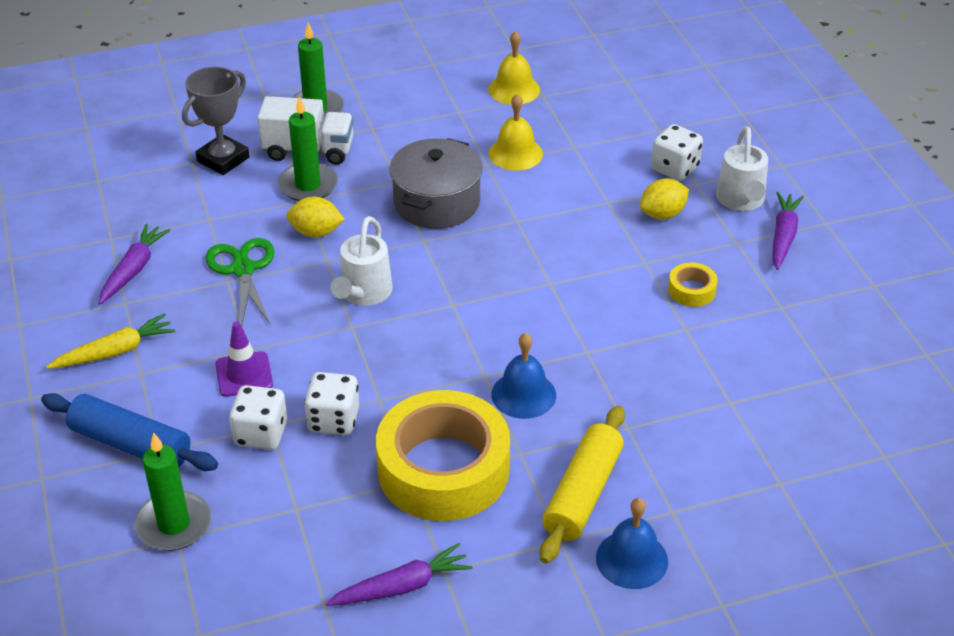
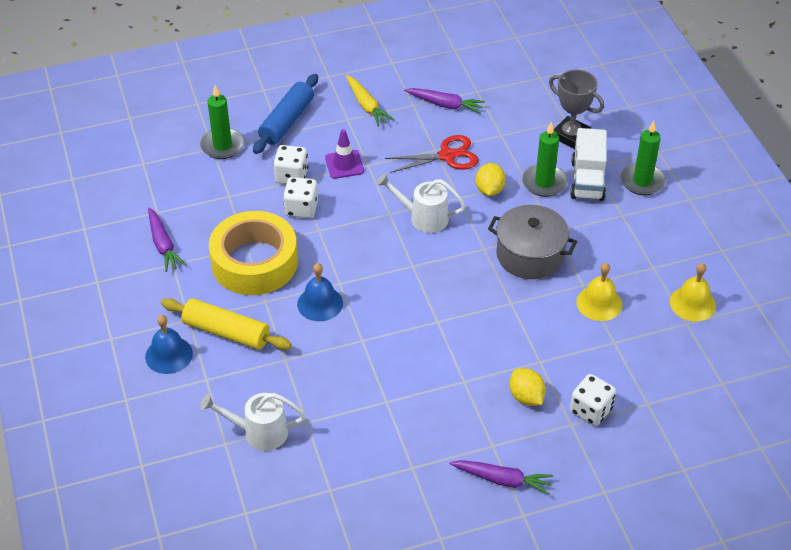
camera: 90 degrees right, 5 degrees up
(243, 269) = (447, 156): green scissors -> red scissors
(691, 290) = (431, 409): yellow tape -> none
(741, 201) = (549, 454): white watering can -> white watering can (259, 432)

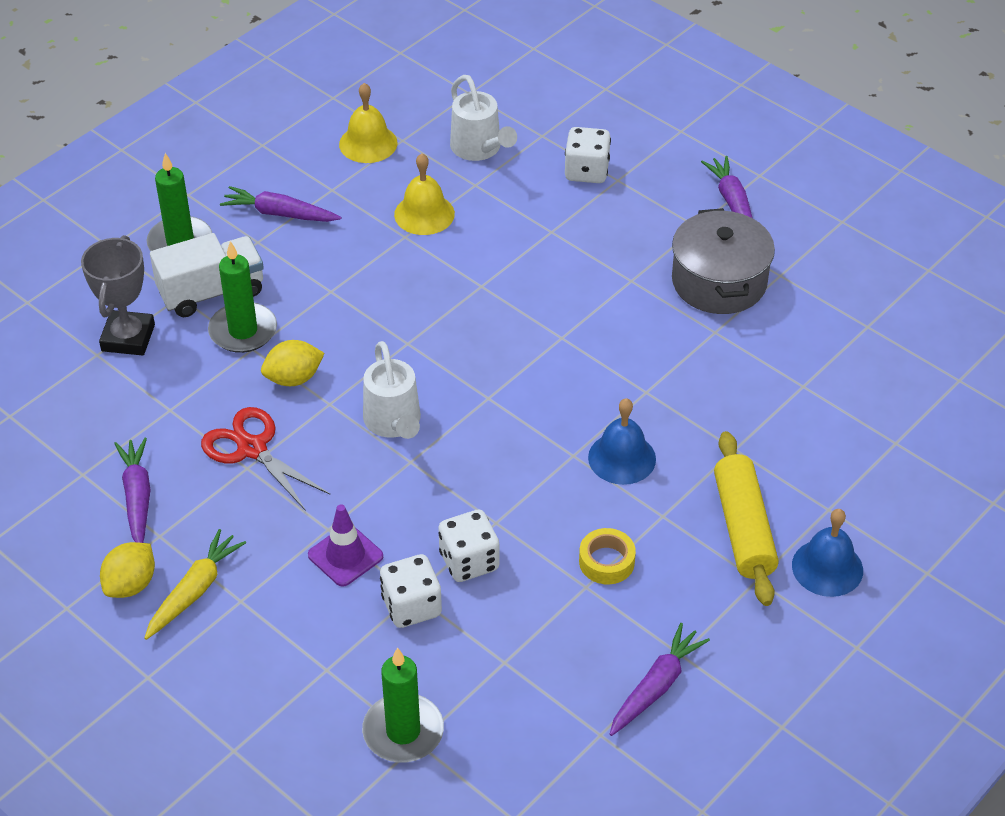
camera: 120 degrees left, 0 degrees up
(254, 262) = (606, 561): yellow tape -> yellow tape, size x0.41
(259, 432) = (854, 420): white watering can -> white watering can (479, 149)
(287, 121) = (293, 675): blue rolling pin -> none
(526, 397) = (610, 224): yellow lemon -> yellow lemon (131, 584)
(530, 255) = (388, 297): grey pot -> grey pot (719, 282)
(643, 234) = (280, 214): none -> purple carrot

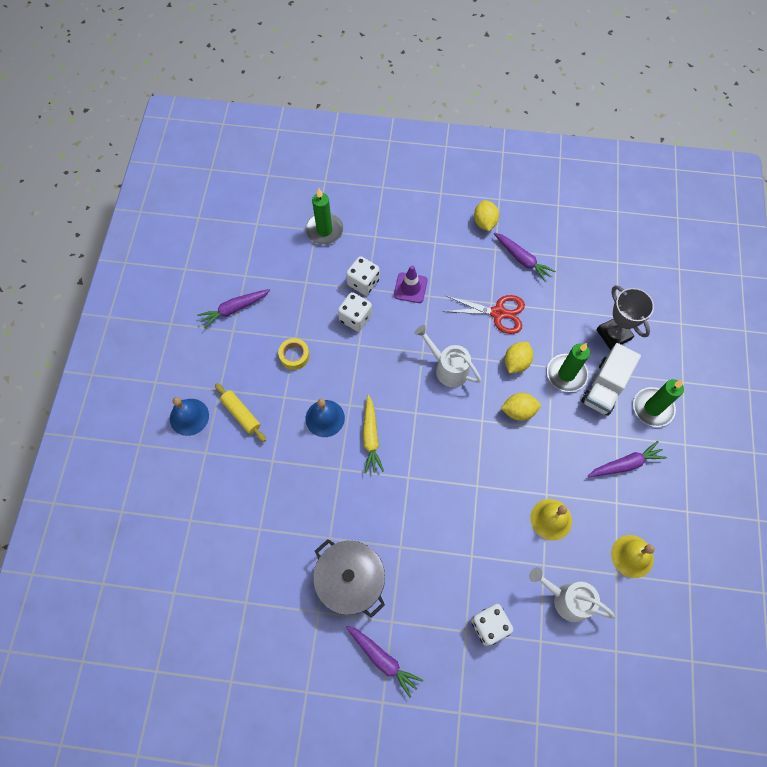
camera: 145 degrees right, 20 degrees up
(194, 591) = (457, 235): yellow carrot -> yellow carrot (371, 437)
(350, 327) = (518, 411): none -> yellow lemon
(655, 687) = (234, 309): purple carrot -> purple carrot turned 60 degrees clockwise
(743, 528) = (241, 414): yellow rolling pin -> yellow rolling pin, size x0.66

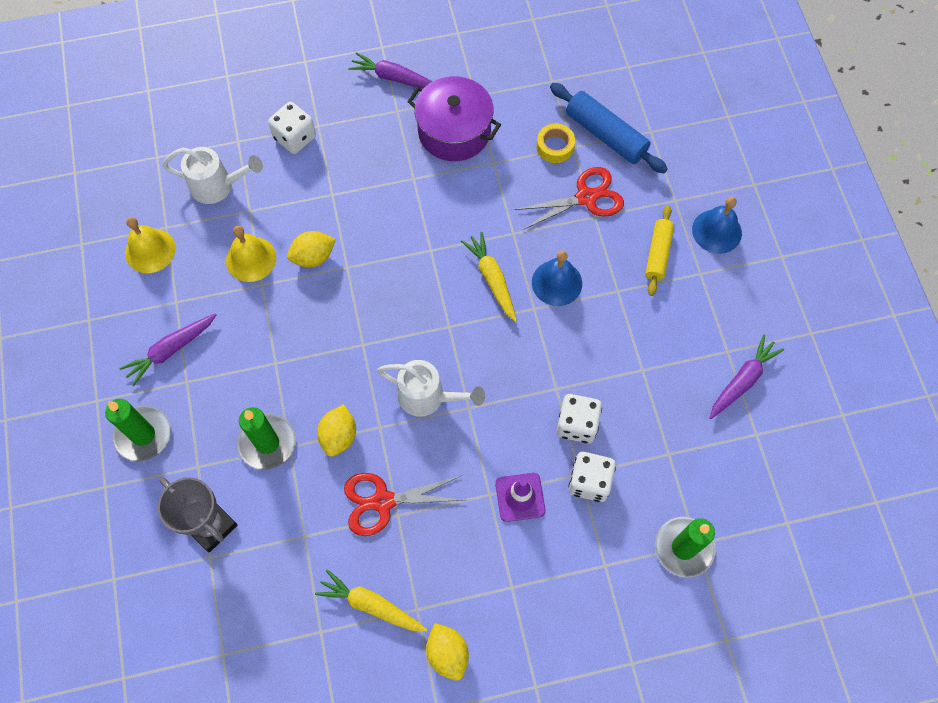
camera: 160 degrees right, 0 degrees up
(228, 530) = (605, 135): none -> blue rolling pin
(241, 414) = (658, 254): yellow rolling pin -> yellow rolling pin turned 75 degrees clockwise
(271, 479) = (586, 197): none -> red scissors
(294, 356) = (631, 345): yellow tape -> yellow tape (555, 146)
(350, 580) = (454, 131): grey pot -> purple pot
(518, 411) = (319, 371): yellow lemon -> yellow lemon (313, 257)
(522, 259) = (371, 605): purple carrot -> yellow carrot
(605, 387) = (212, 442): white truck -> none

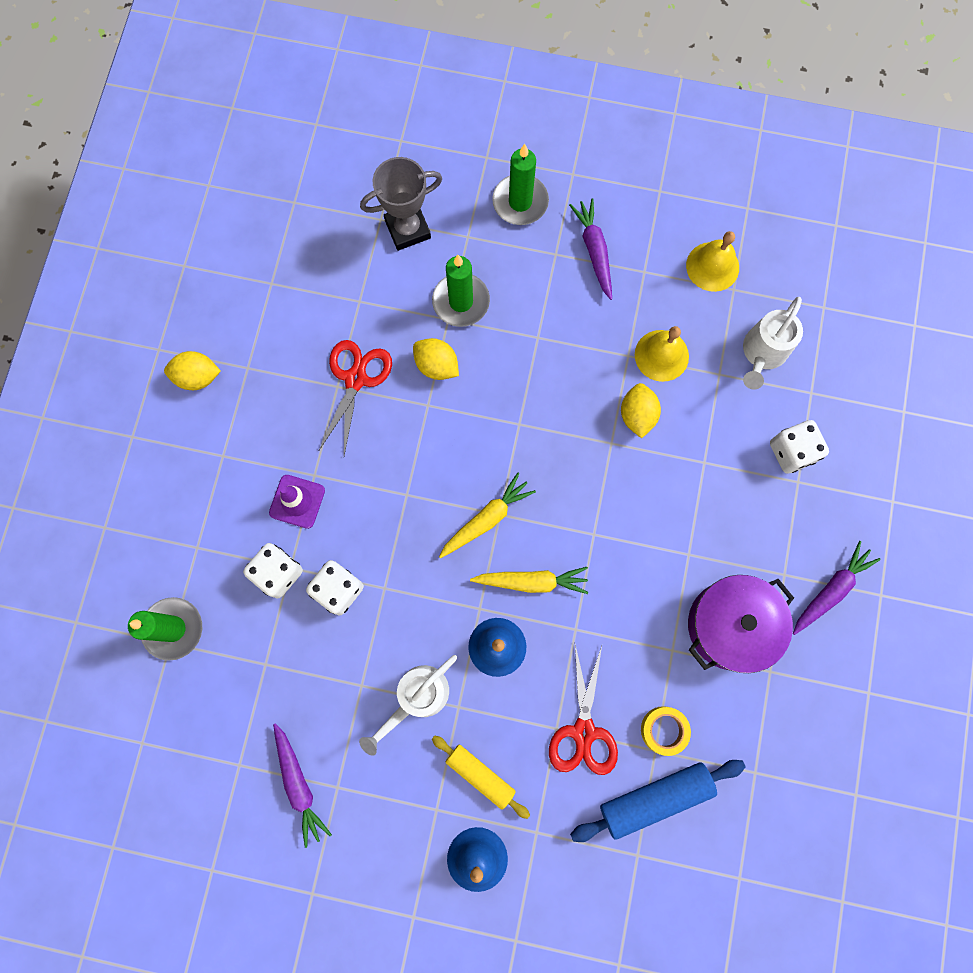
camera: 115 degrees right, 10 degrees up
(371, 605) = (270, 332): yellow carrot -> yellow carrot (486, 519)
(428, 397) = (435, 461): white watering can -> white watering can (417, 697)

